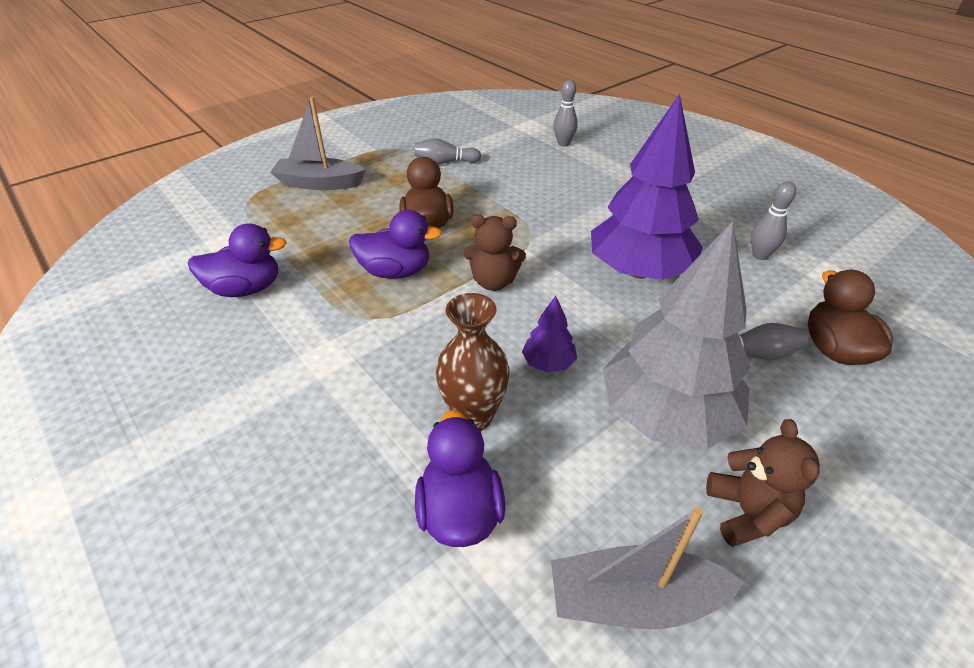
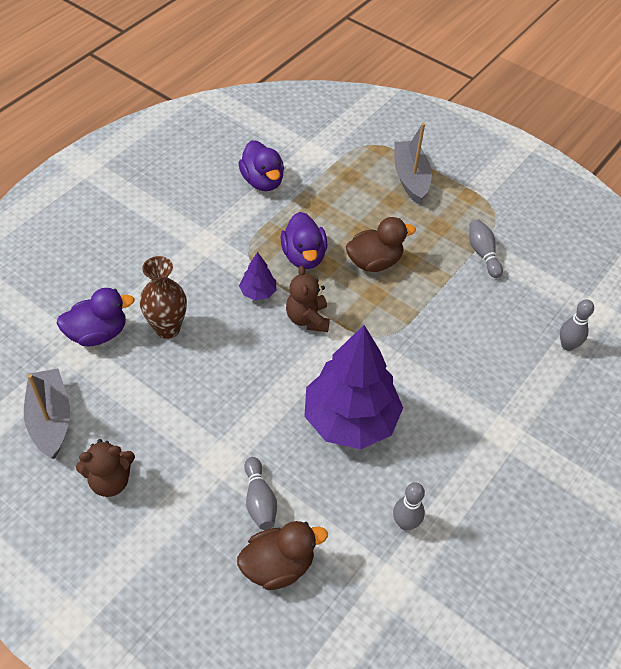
camera: 75 degrees right, 10 degrees up
(548, 363) = (223, 364): purple tree -> purple tree (258, 292)
(666, 415) = (185, 437): grey tree -> none

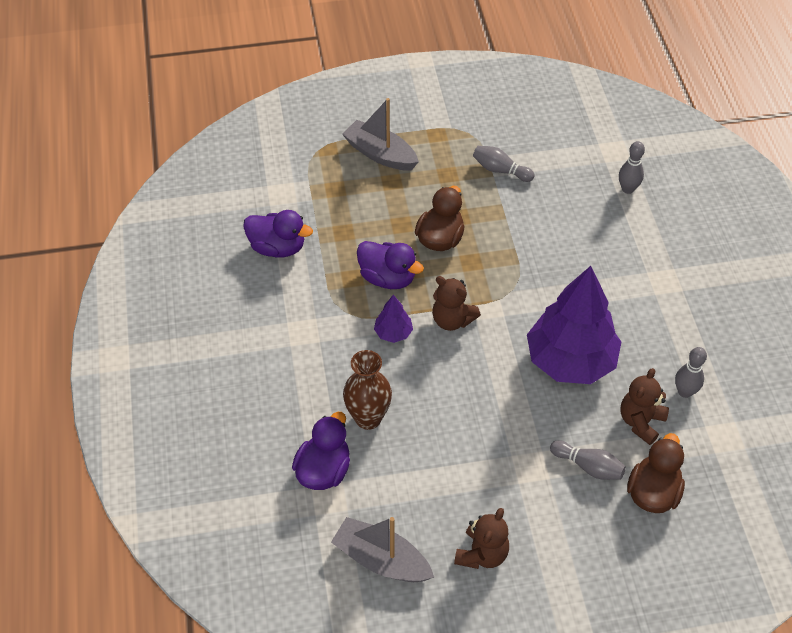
camera: 45 degrees left, 0 degrees up
(341, 510) = (641, 422): none -> brown teddy bear

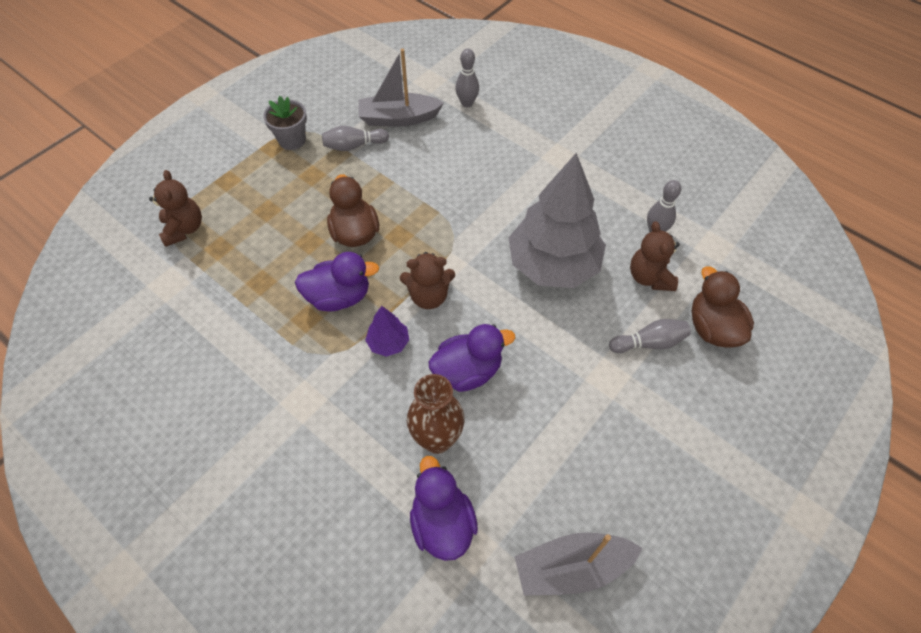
camera: 40 degrees left, 5 degrees up
(277, 248) = (208, 337): purple duck -> purple duck (467, 371)
(380, 154) = (235, 192): grey boat -> grey boat (398, 118)
(456, 137) = (292, 140): none -> grey flower pot
(482, 554) = (645, 488): brown teddy bear -> brown teddy bear (184, 229)
(570, 361) = (553, 265): purple tree -> grey tree

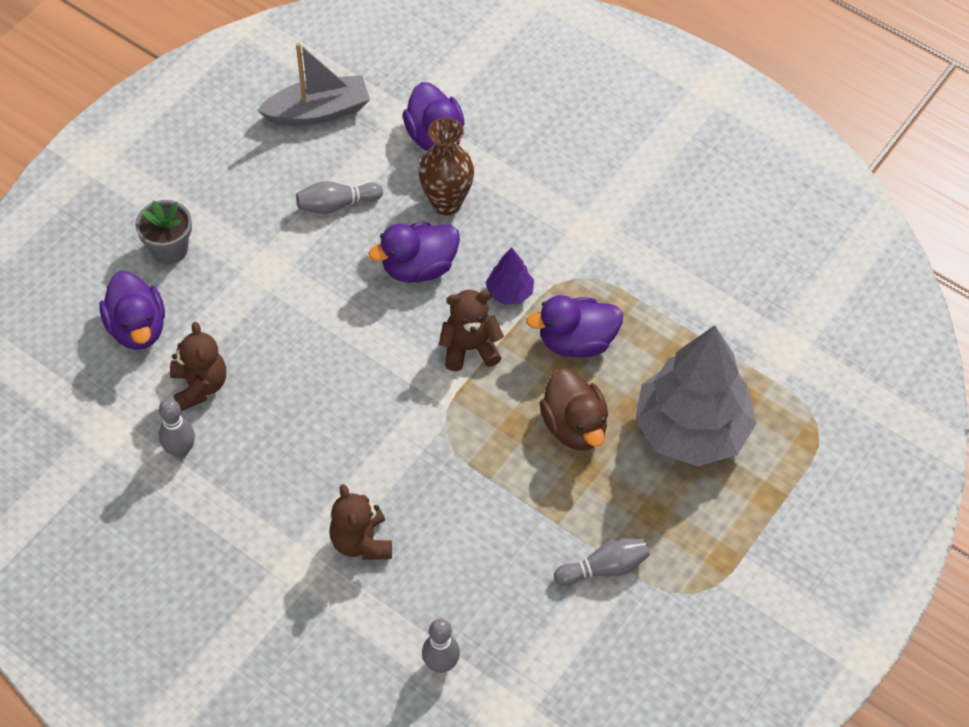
camera: 175 degrees right, 0 degrees up
(184, 229) = (797, 420): brown teddy bear -> brown teddy bear (361, 542)
(292, 140) = (698, 574): grey flower pot -> grey flower pot (169, 249)
(398, 118) = (545, 625): grey boat -> none
(553, 265) = (318, 396): grey tree -> grey tree (691, 429)
(649, 343) = (214, 307): grey bowling pin -> grey bowling pin (337, 204)
(712, 328) = (137, 328): brown duck -> purple duck

